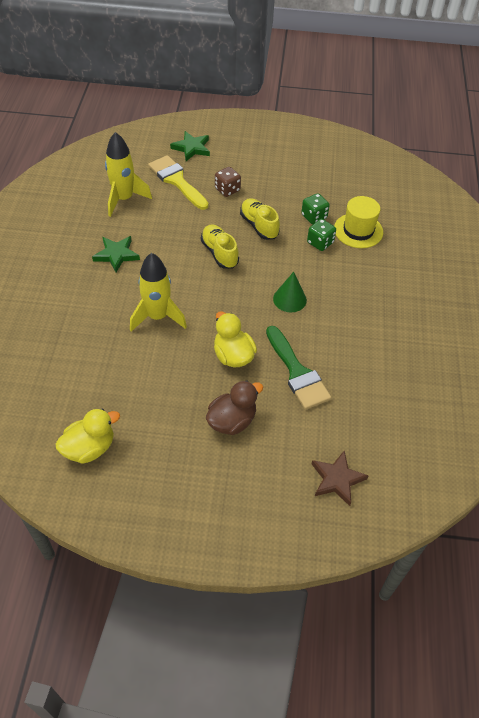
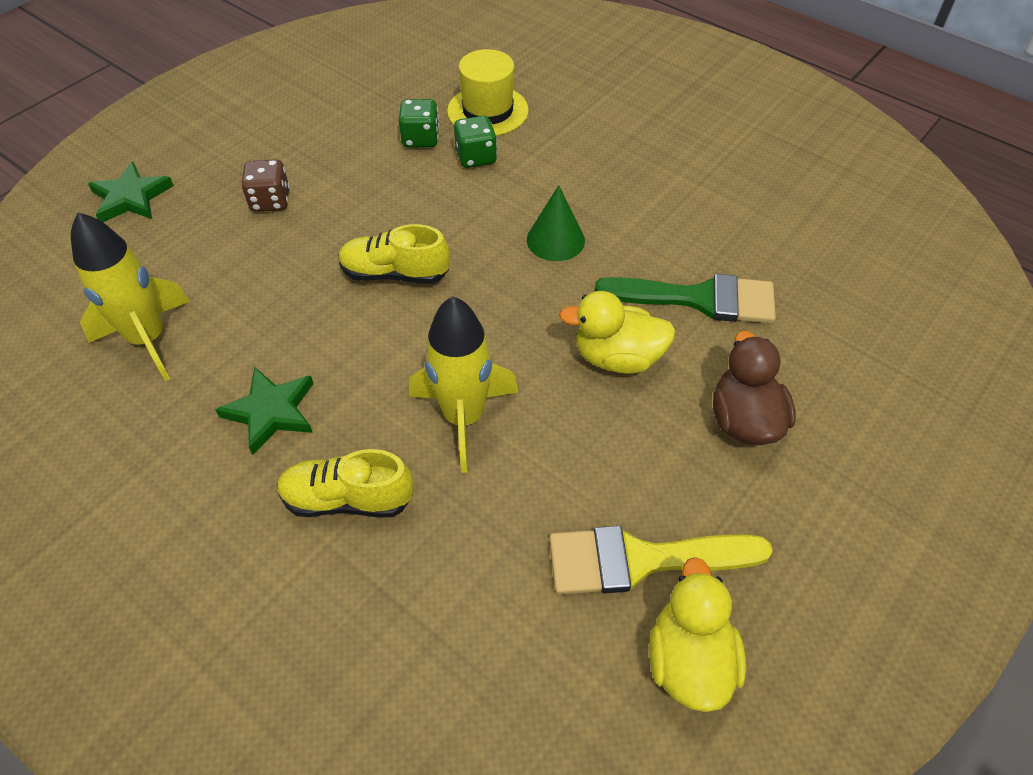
camera: 55 degrees left, 0 degrees up
(176, 181) = (183, 250): yellow brush -> yellow brush (641, 560)
(259, 226) = (381, 202): yellow shoe -> yellow shoe (348, 499)
(337, 479) = (912, 349): brown star -> none

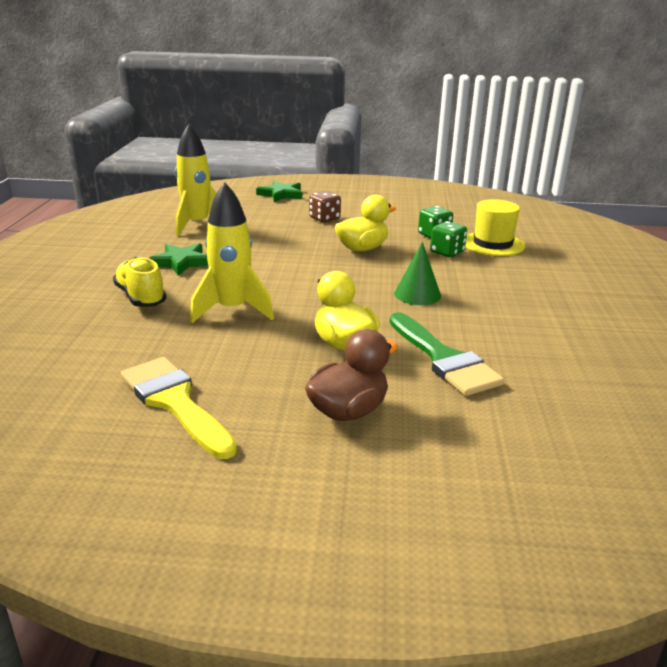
camera: 55 degrees right, 25 degrees down
(395, 273) = (318, 260): yellow shoe -> none
(689, 660) = (102, 446): yellow duck -> yellow duck (362, 248)

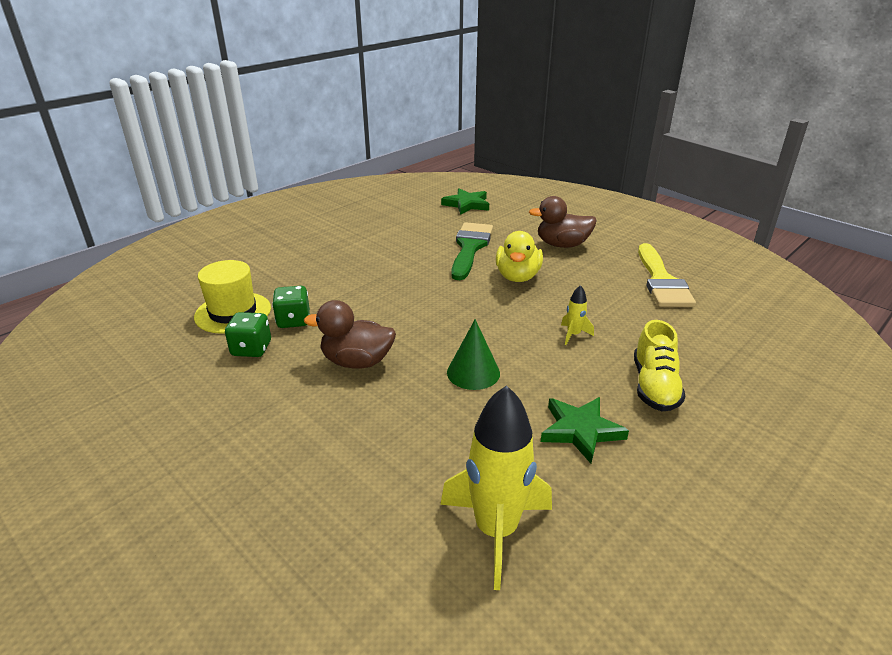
camera: 140 degrees left, 5 degrees up
(232, 310) = (573, 335): yellow rocket -> yellow rocket, size x0.45
(281, 194) = (241, 585): green star -> green star (466, 204)
(324, 218) = (301, 447): brown dice -> none
(362, 248) = (357, 362): yellow duck -> brown duck
(417, 294) = (405, 291): green cone -> green cone (473, 372)

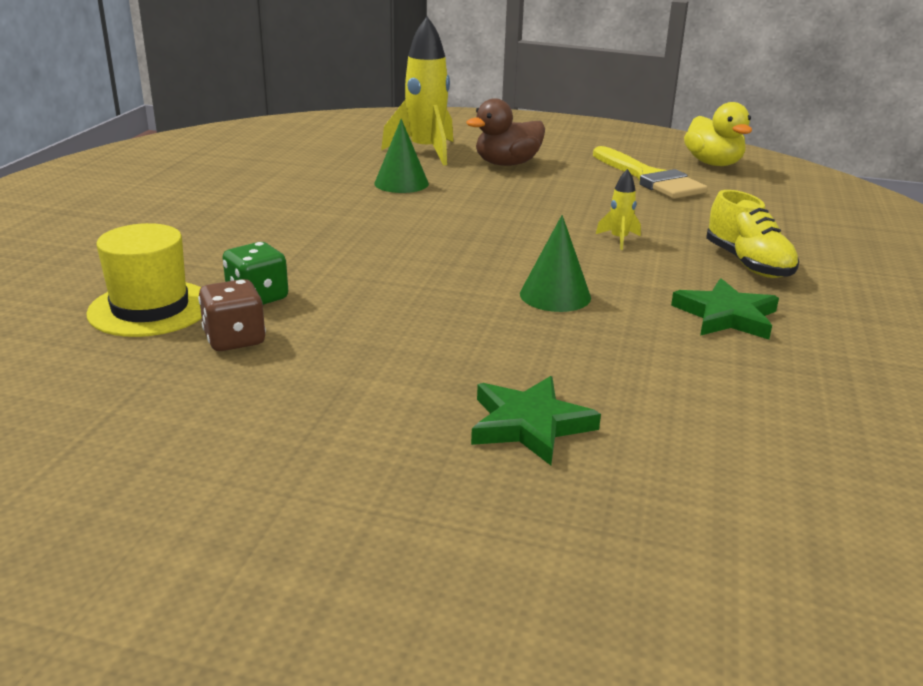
camera: 30 degrees left, 5 degrees down
(251, 349) = (234, 339): green dice -> brown dice
(357, 362) = (402, 318): brown duck -> none
(466, 204) = (342, 143): green star -> green star (529, 425)
(470, 247) = (401, 183): green brush -> green cone
(496, 531) = (751, 419): yellow rocket -> yellow rocket (426, 152)
(517, 276) = (493, 200): yellow duck -> yellow duck (713, 163)

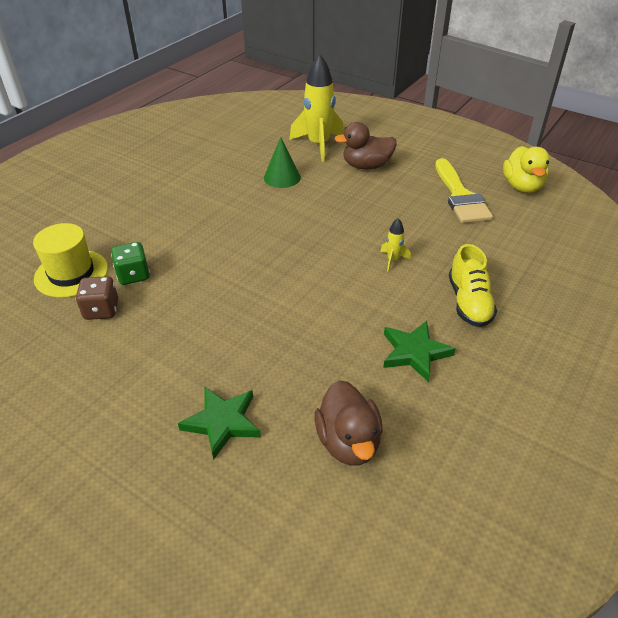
camera: 20 degrees right, 15 degrees up
(555, 295) = (312, 309): green cone -> none
(723, 412) = (348, 442): none -> brown duck

